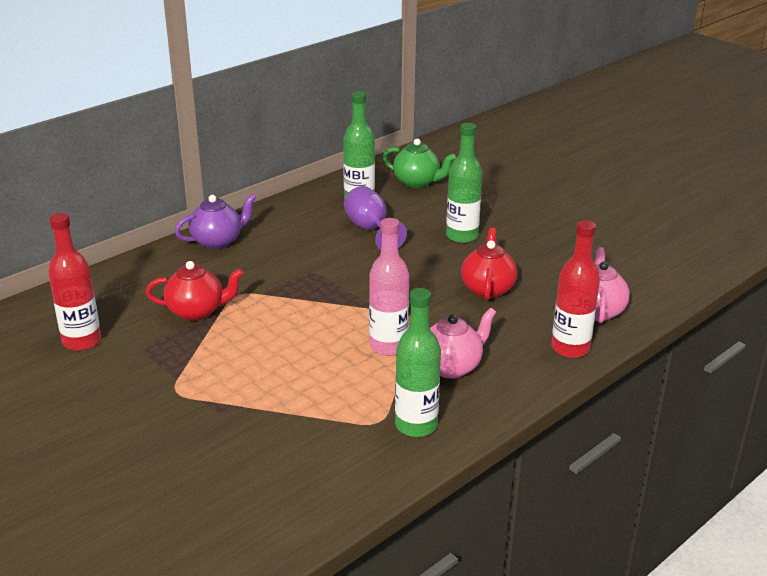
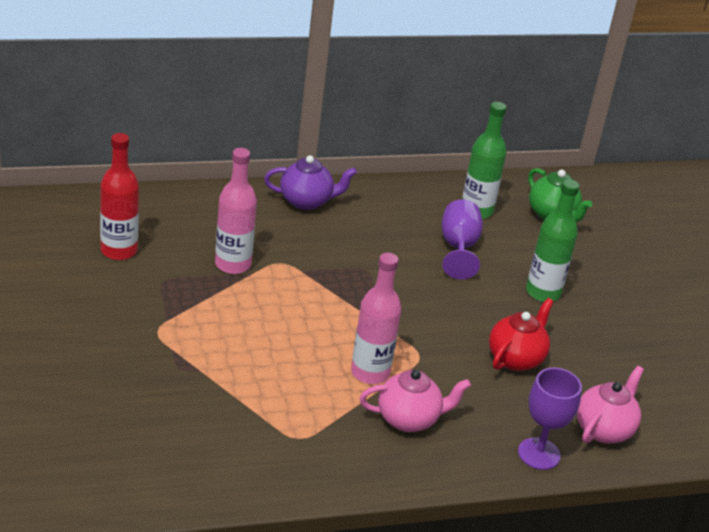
camera: 25 degrees right, 5 degrees up
(197, 311) = (233, 264): red teapot -> pink bottle
(416, 425) = (328, 457): green bottle -> none
(570, 348) = (539, 454): red bottle -> purple goblet

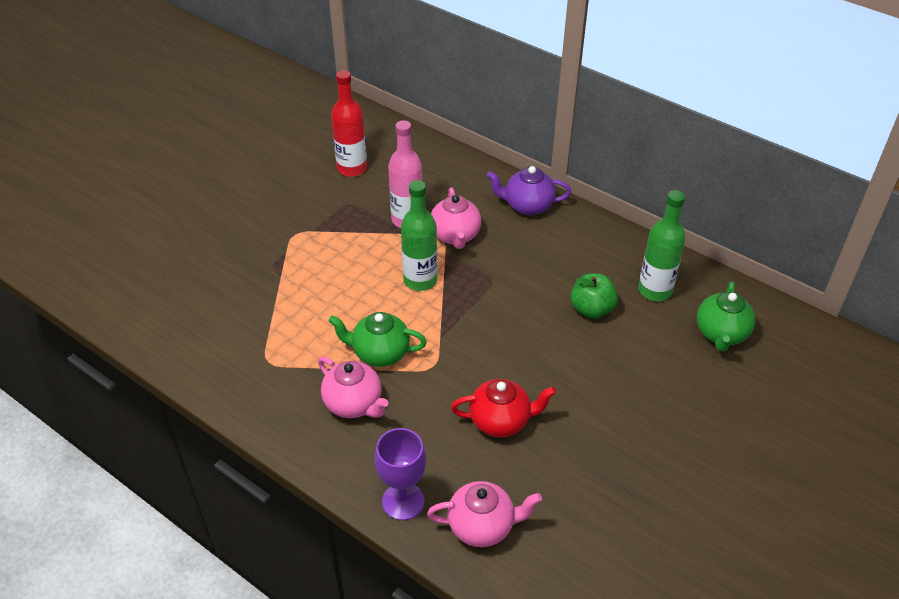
camera: 55 degrees right, 10 degrees up
(290, 254) = (455, 236): none -> pink teapot
(307, 201) = (527, 206): purple teapot -> purple teapot turned 135 degrees clockwise
(370, 373) = (379, 353): pink bottle -> green teapot
(458, 248) = (591, 309): purple goblet -> green apple
(543, 292) = (607, 388): green bottle -> green bottle (420, 280)

